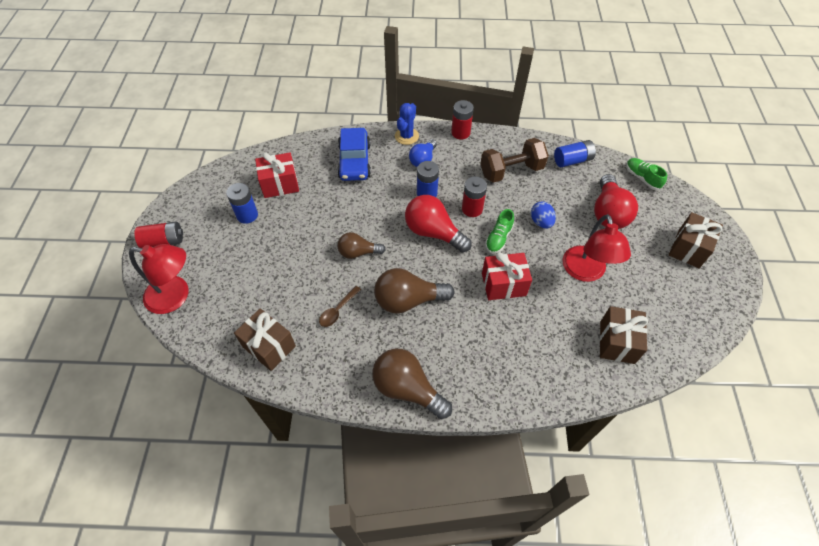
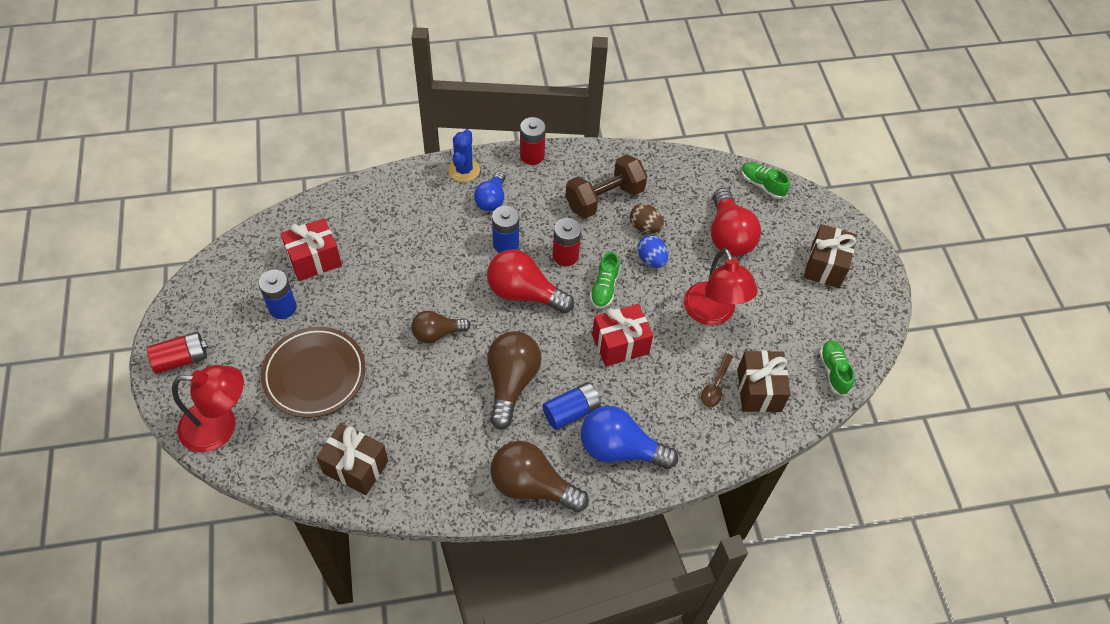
camera: 15 degrees left, 0 degrees up
(257, 268) = (314, 374): none -> brown plate
(337, 310) = (428, 409): brown spoon -> brown spoon (715, 386)
(354, 161) = (404, 214): blue car -> none
(408, 300) = (511, 382): brown light bulb -> brown light bulb turned 120 degrees clockwise
(487, 371) = (620, 449): none -> blue light bulb
(540, 196) = (645, 227): none -> brown egg
(572, 160) = (676, 174): blue battery -> blue battery (571, 412)
(686, 337) = (833, 371): none -> green shoe

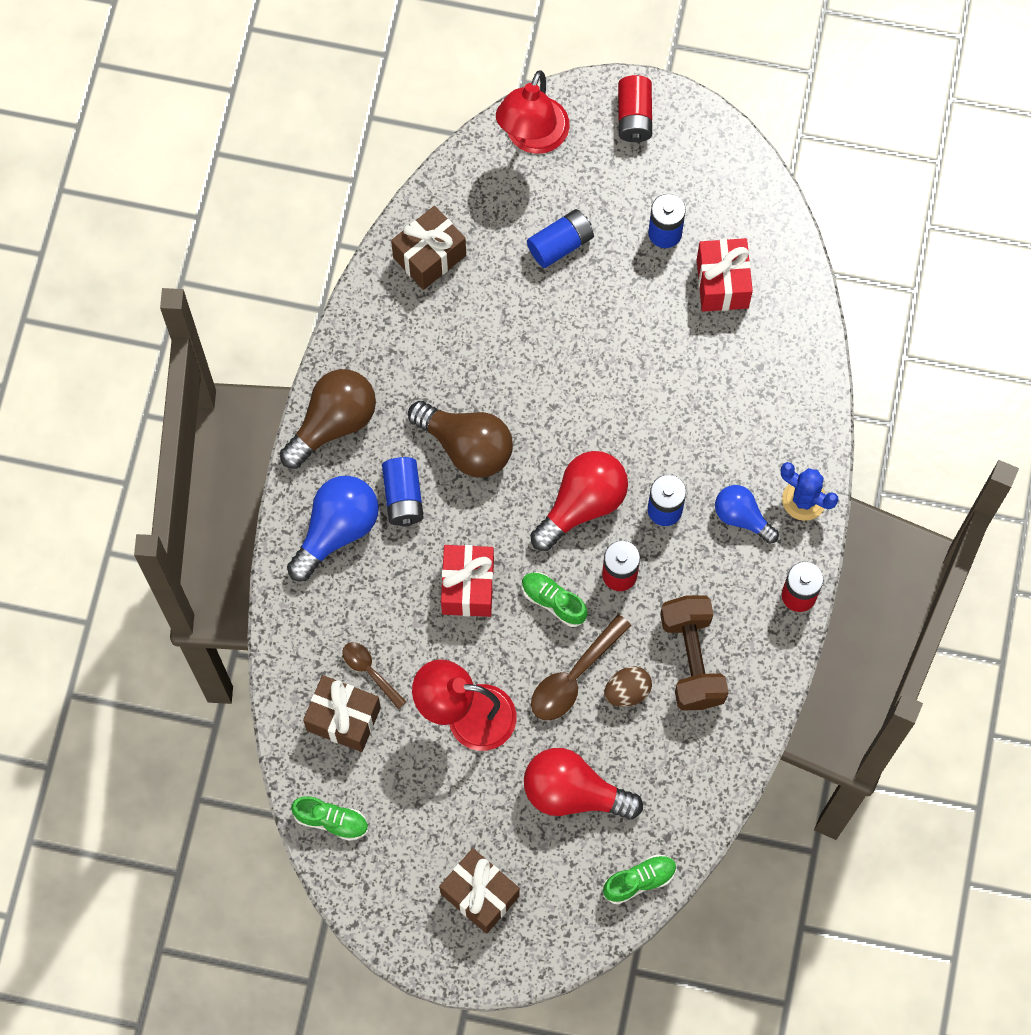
camera: 115 degrees right, 15 degrees up
(314, 374) = (560, 245): brown plate -> blue battery
(437, 333) = (564, 388): brown light bulb -> none
(651, 260) = (574, 677): blue egg -> brown spoon

